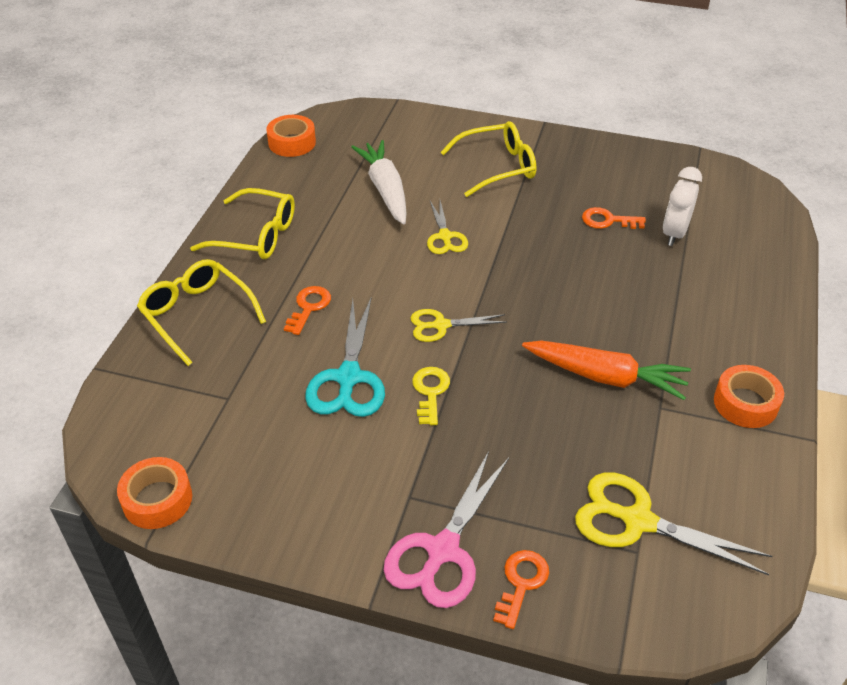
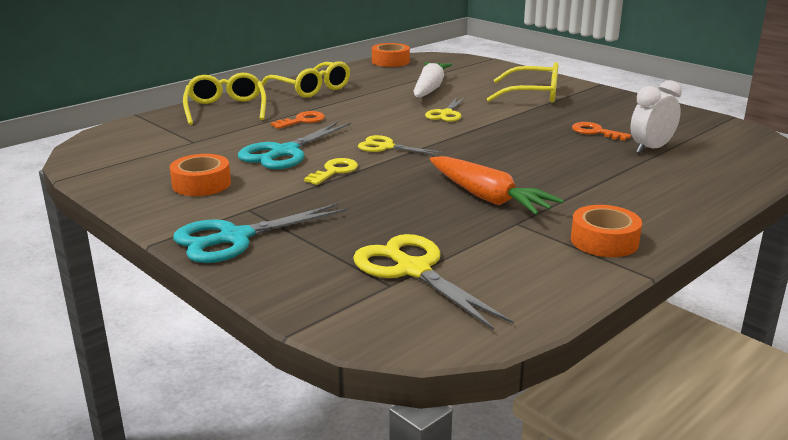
camera: 30 degrees right, 20 degrees down
(157, 499) = (88, 167): orange tape -> orange tape (201, 184)
(442, 550) = (235, 238): pink scissors -> turquoise scissors
(521, 583) = (270, 270): orange key -> none

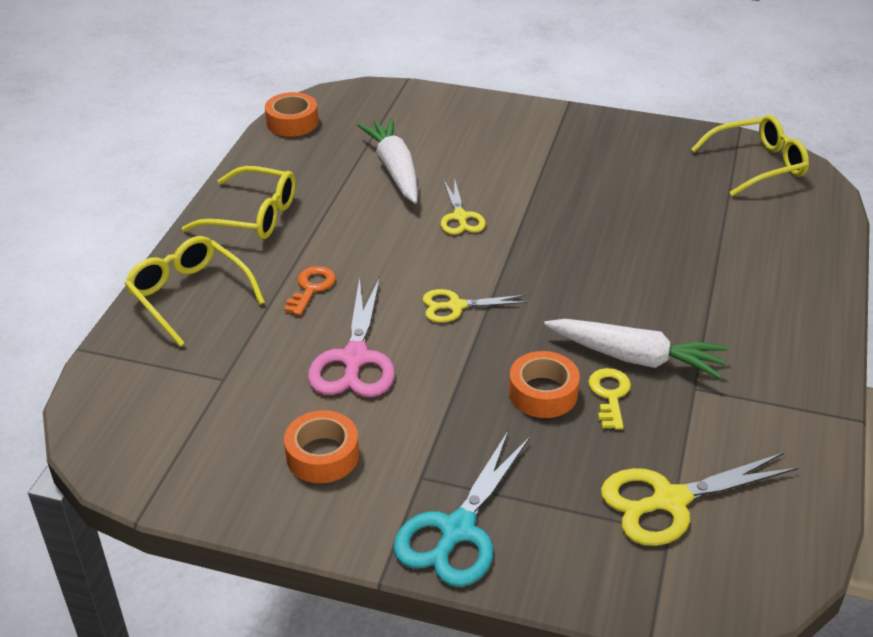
camera: 30 degrees left, 15 degrees up
(285, 152) = (355, 358): turquoise scissors -> pink scissors
(334, 171) = (444, 373): yellow key -> yellow key (610, 395)
(413, 270) = (669, 501): yellow scissors -> yellow scissors turned 45 degrees counterclockwise
(487, 197) = (635, 357): orange carrot -> white carrot
(532, 94) = (517, 147): yellow glasses -> yellow glasses (757, 165)
(595, 132) = (638, 201): orange key -> none
(604, 241) = (788, 384): orange tape -> orange tape (543, 393)
(651, 149) = (711, 214): white clock -> none

